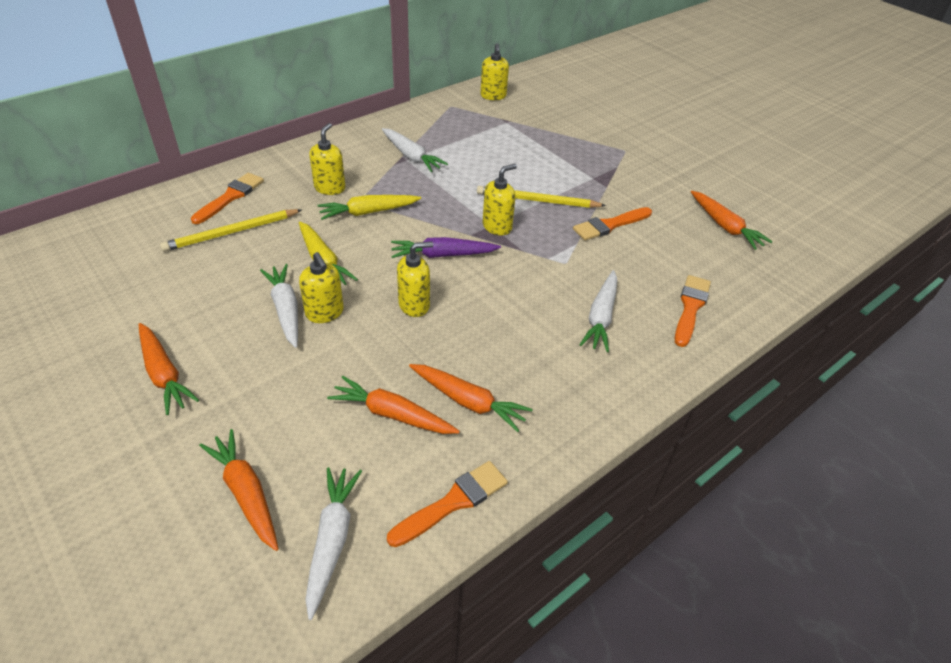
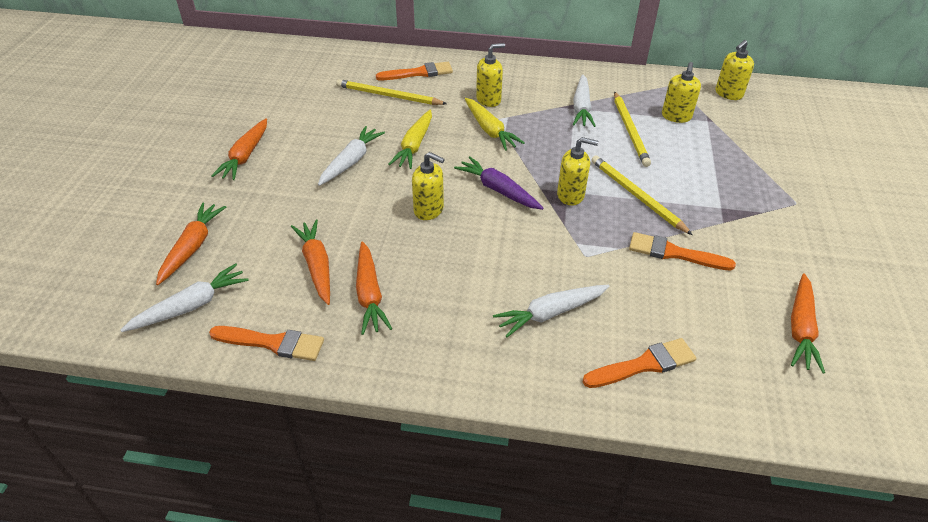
camera: 50 degrees right, 0 degrees up
(325, 313) = (369, 178): yellow soap dispenser -> yellow soap dispenser (676, 116)
(368, 212) = (490, 130): yellow carrot -> yellow carrot turned 150 degrees counterclockwise
(469, 156) = (630, 131): none -> yellow pencil

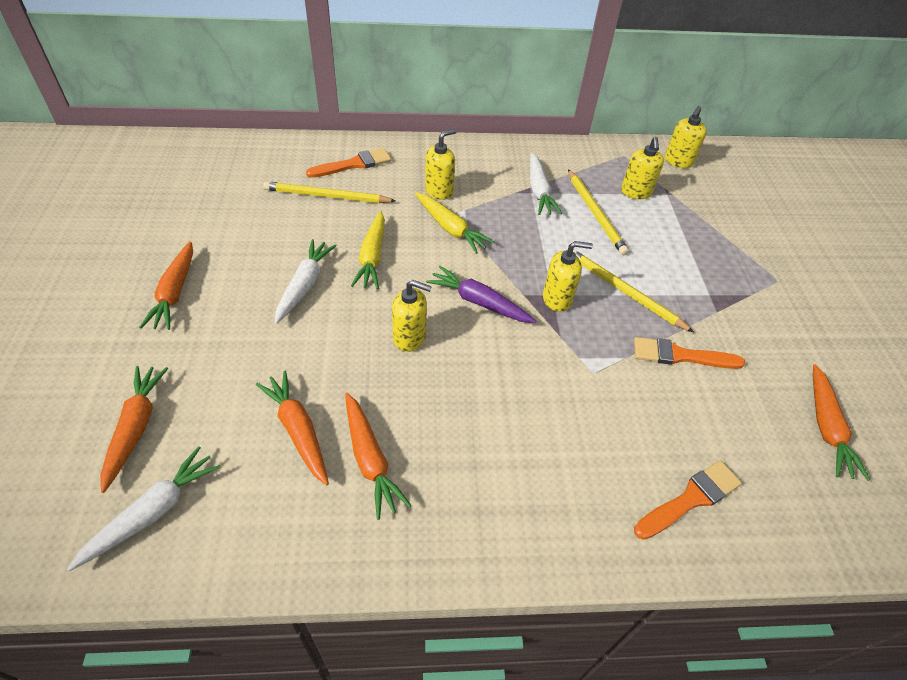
camera: 15 degrees left, 5 degrees up
(272, 343) = (269, 547): orange brush -> none
(550, 313) = (577, 451): white carrot -> none

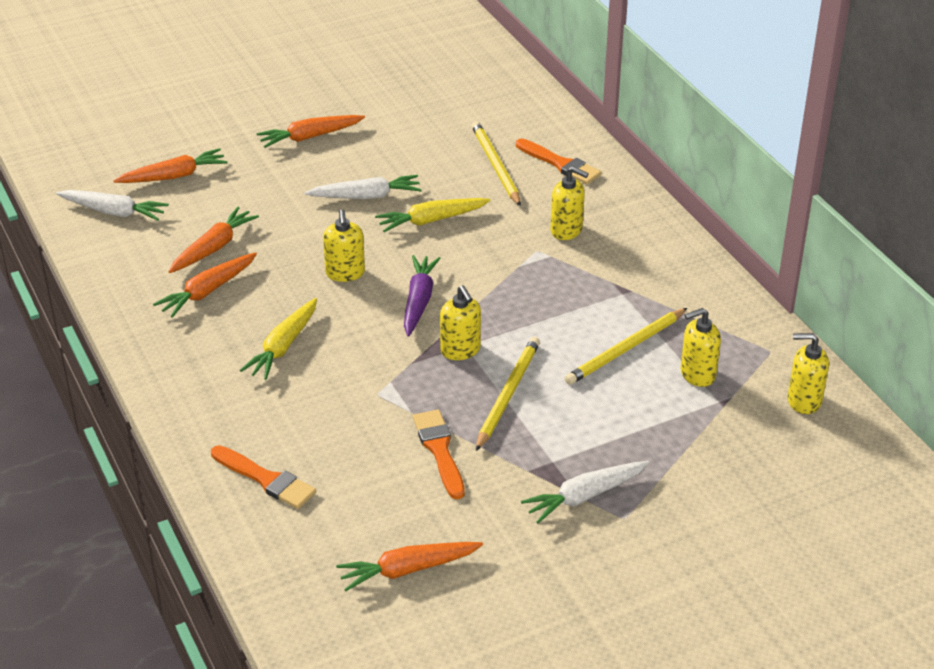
camera: 70 degrees right, 10 degrees down
(450, 228) = (512, 255): yellow carrot -> yellow carrot (283, 347)
(539, 191) = (630, 299): white carrot -> white carrot (584, 496)

